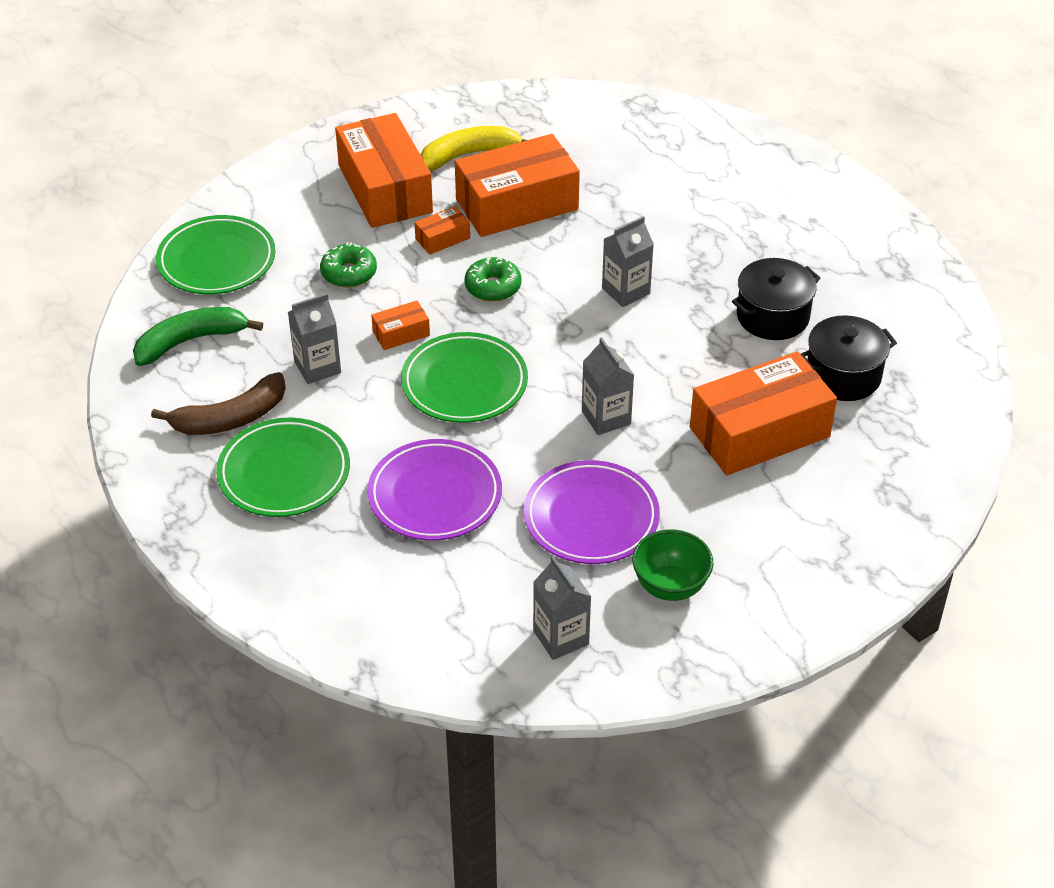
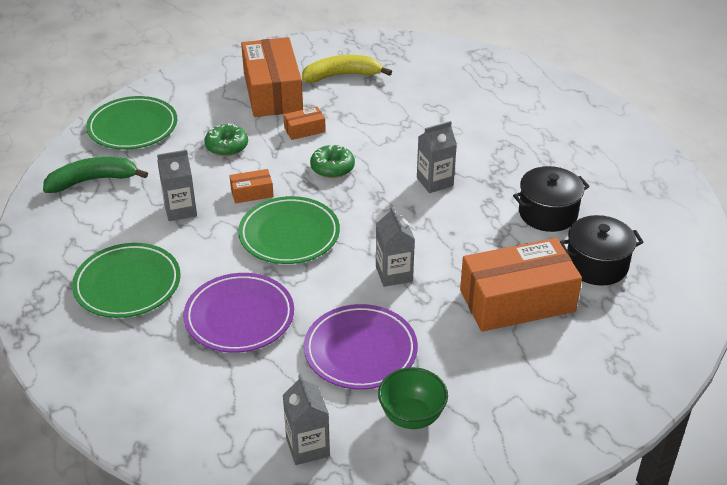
camera: 10 degrees right, 5 degrees down
(230, 418) = (102, 239): brown banana -> none
(517, 204) = (368, 112): orange box -> none

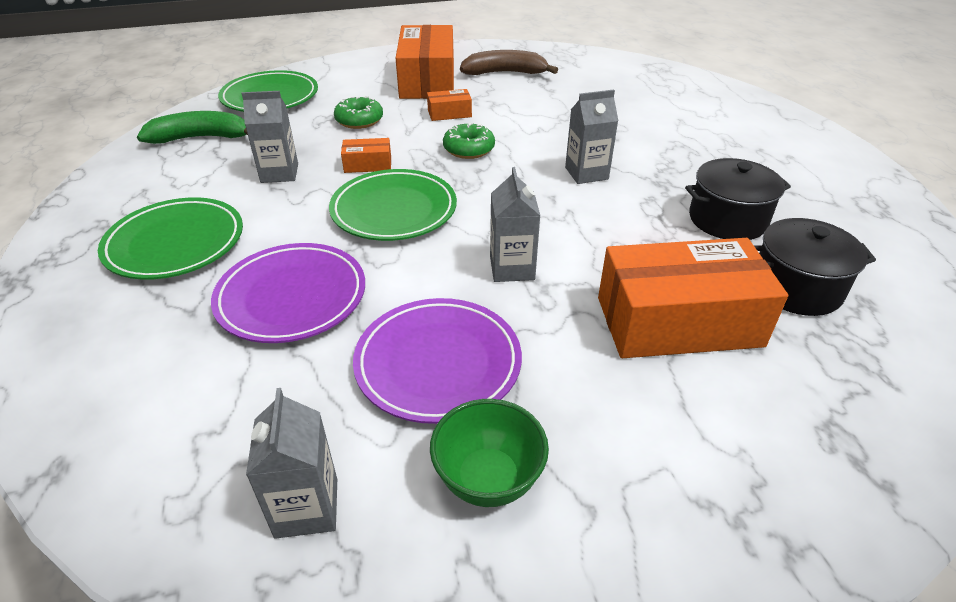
camera: 10 degrees right, 0 degrees up
(342, 75) = (505, 73): yellow banana -> brown banana

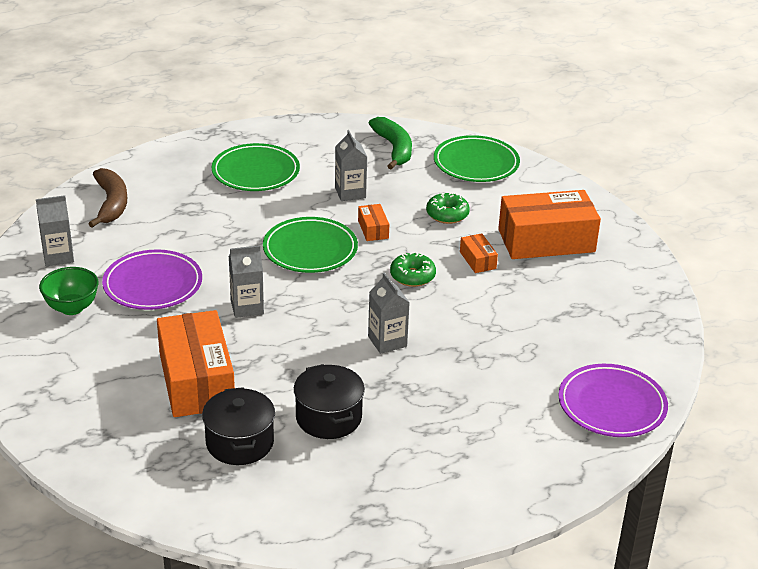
camera: 80 degrees right, 5 degrees down
(292, 297) = (207, 225): purple plate -> purple plate (612, 405)
(505, 73) = (586, 287): brown banana -> brown banana (111, 204)

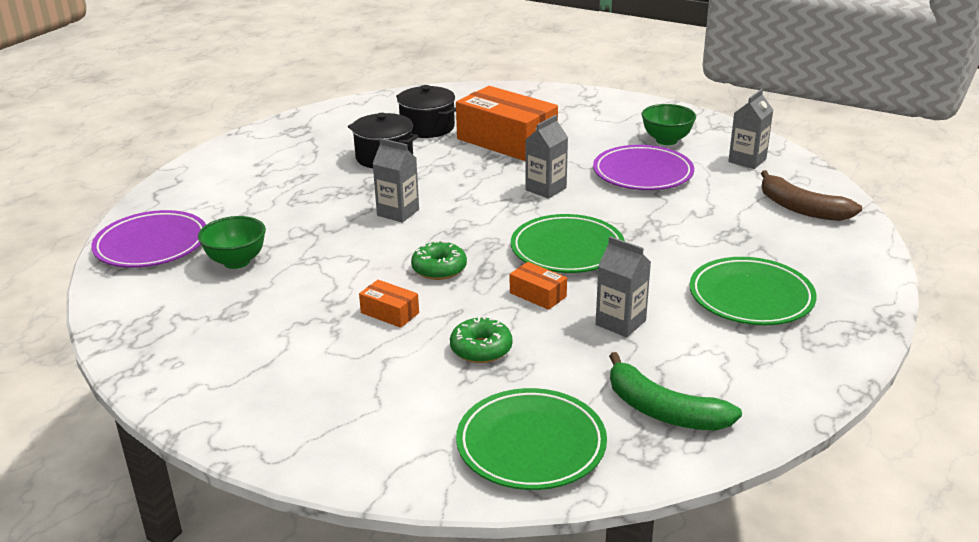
camera: 145 degrees right, 5 degrees down
(546, 240) = (330, 372): orange box -> none
(552, 352) = (236, 262): none -> green bowl

